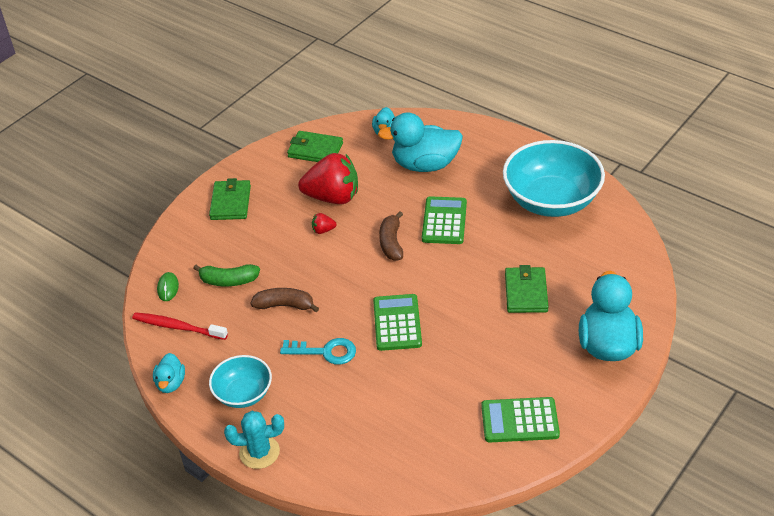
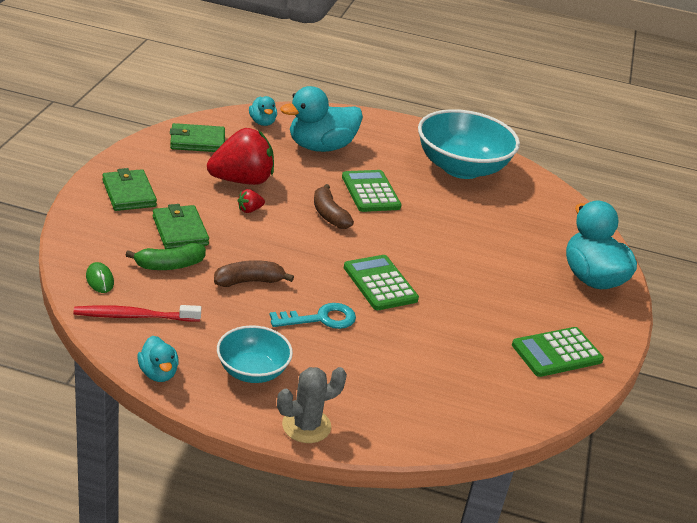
camera: 30 degrees left, 10 degrees down
(259, 452) = (306, 426): turquoise cactus -> grey cactus
(526, 292) = (488, 244): green wallet -> green wallet (180, 231)

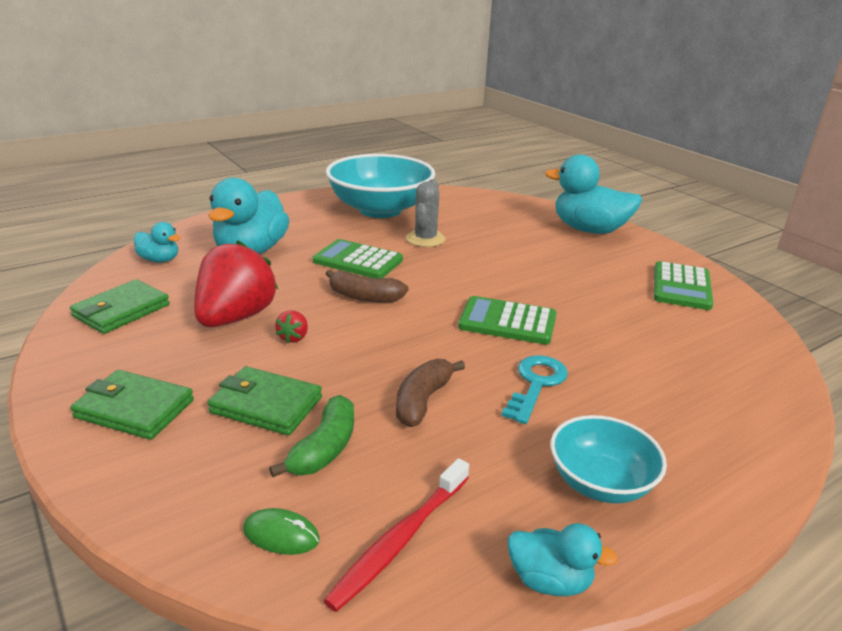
camera: 45 degrees left, 5 degrees down
(306, 426) = (732, 489): grey cactus -> grey cactus (425, 239)

